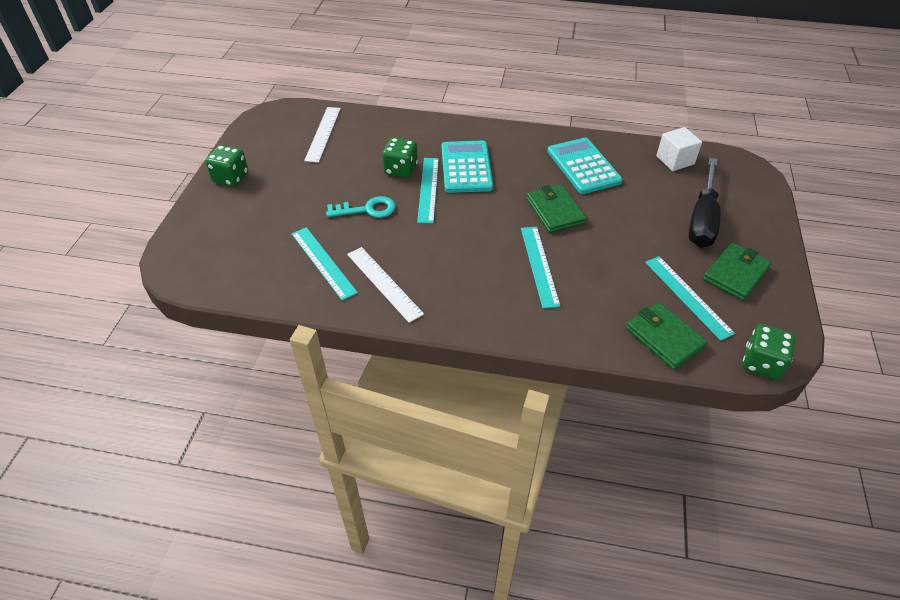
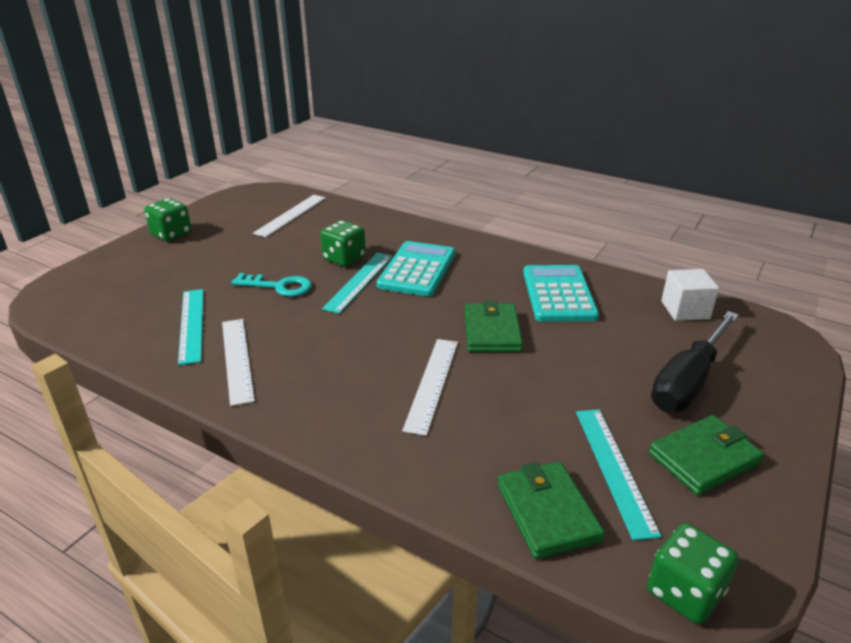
camera: 20 degrees right, 15 degrees down
(539, 265) = (432, 383): turquoise ruler -> white ruler

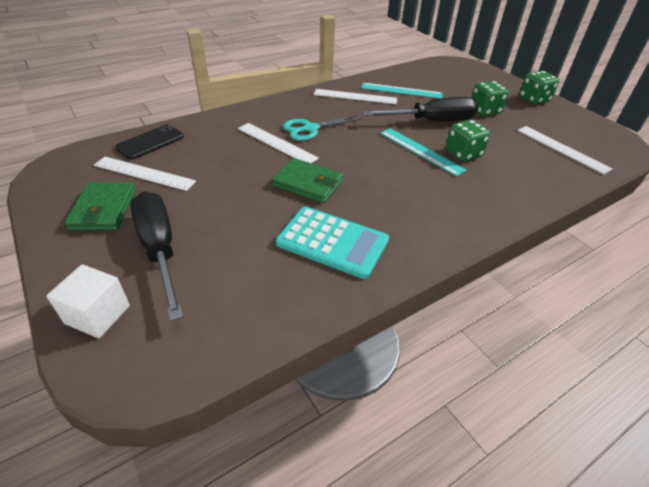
camera: 115 degrees right, 10 degrees up
(279, 286) = (431, 121): turquoise key -> black screwdriver
(370, 368) = (310, 129): none -> turquoise scissors
(417, 269) = (425, 181): turquoise calculator -> none
(547, 512) = (150, 142): green wallet -> black phone
(614, 468) = (144, 173): turquoise ruler -> white ruler
(684, 592) = (67, 157): green dice -> green dice (484, 111)
(685, 310) = (236, 318): white cube -> white cube (98, 314)

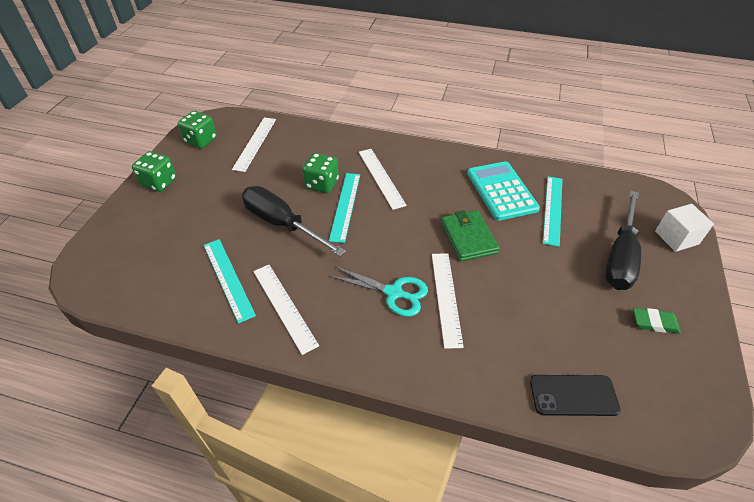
camera: 130 degrees left, 5 degrees up
(103, 209) = (654, 323): green wallet -> green eraser
(144, 173) = (601, 346): white ruler -> white ruler (381, 177)
(263, 256) = (552, 209): none -> turquoise ruler
(484, 111) = (221, 202): green dice -> green dice (201, 140)

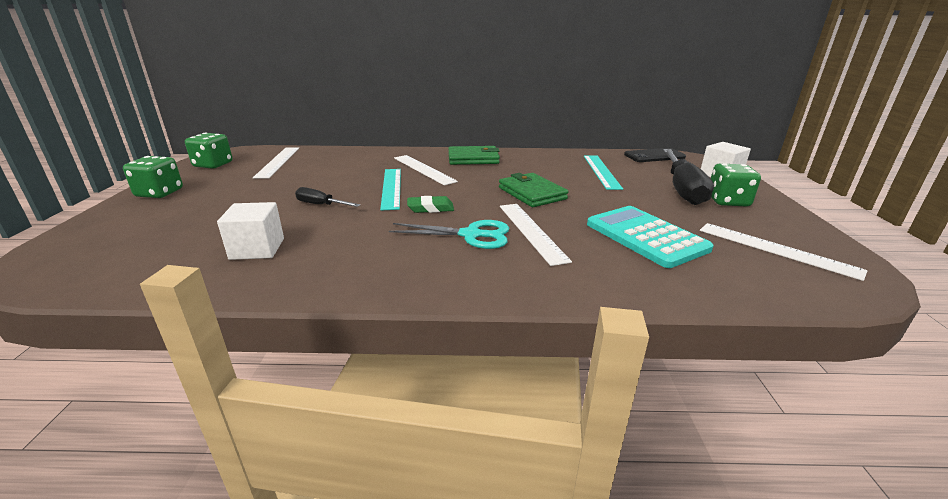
camera: 15 degrees left, 20 degrees down
(228, 278) = (257, 249): turquoise ruler -> white cube
(282, 224) = (321, 205): black screwdriver -> black screwdriver, size x0.49
(284, 306) = (338, 261): white ruler -> white ruler (776, 249)
(322, 184) = (360, 178): green dice -> green dice (727, 201)
(433, 165) = (473, 159): none -> green wallet
(501, 191) = (547, 166): turquoise calculator -> turquoise calculator (645, 236)
(573, 395) = (715, 279): black phone -> black phone (654, 156)
(654, 323) = (748, 222): green eraser -> green eraser (430, 208)

